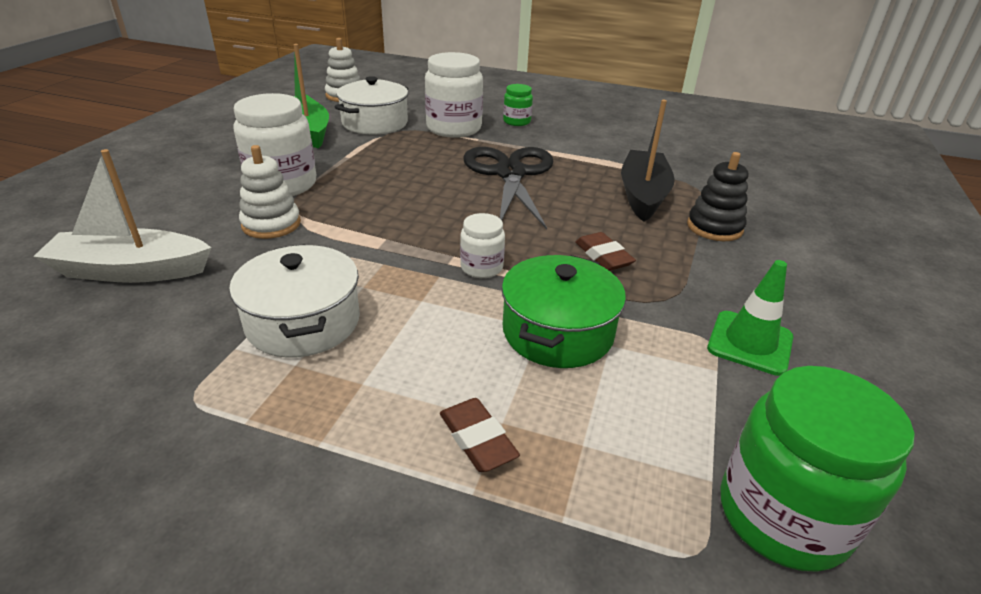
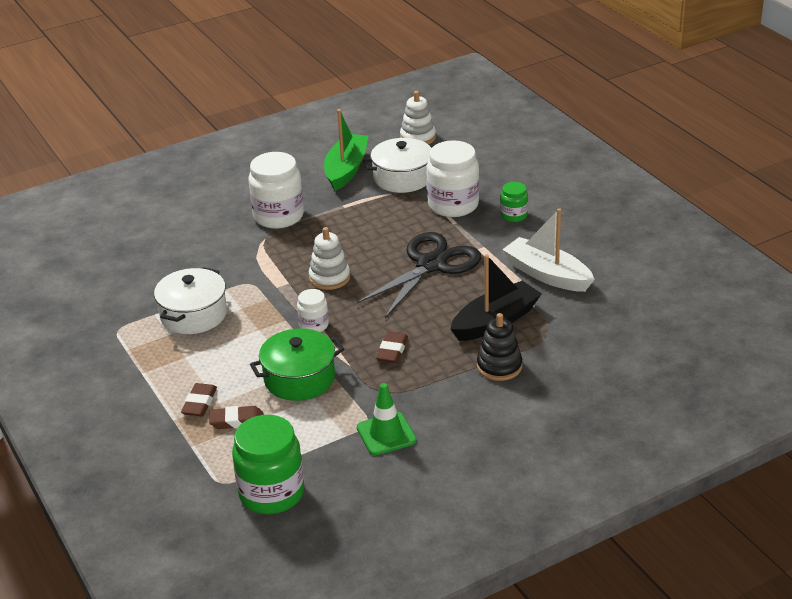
camera: 45 degrees right, 0 degrees up
(131, 271) = (150, 249): white boat -> white boat (547, 275)
(271, 224) = (241, 246): white stacking toy -> white stacking toy (329, 278)
(568, 433) = (237, 421): none -> brown eraser

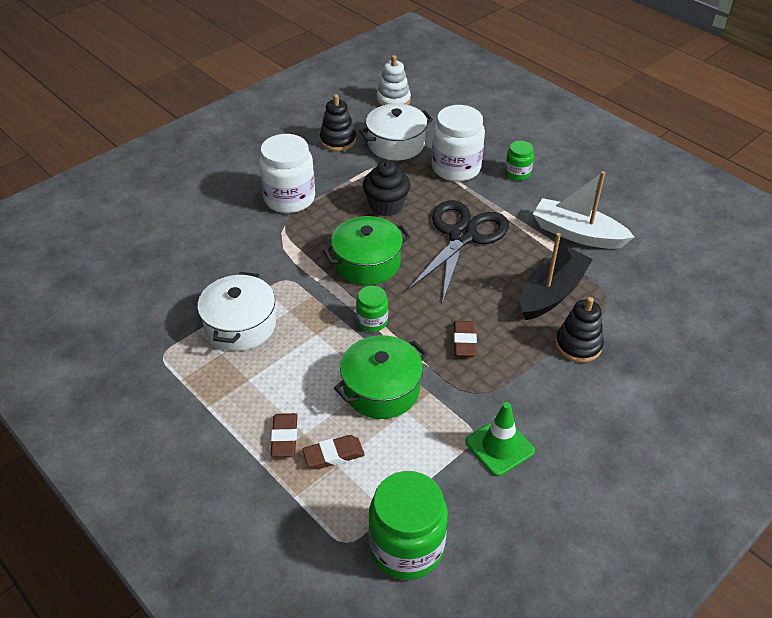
camera: 15 degrees left, 10 degrees up
(314, 325) = (372, 321): white jar -> green jar
(329, 278) = (367, 263): white stacking toy -> green pot
(346, 169) = (338, 140): green boat -> black stacking toy
(369, 231) = (386, 205): none -> black cupcake

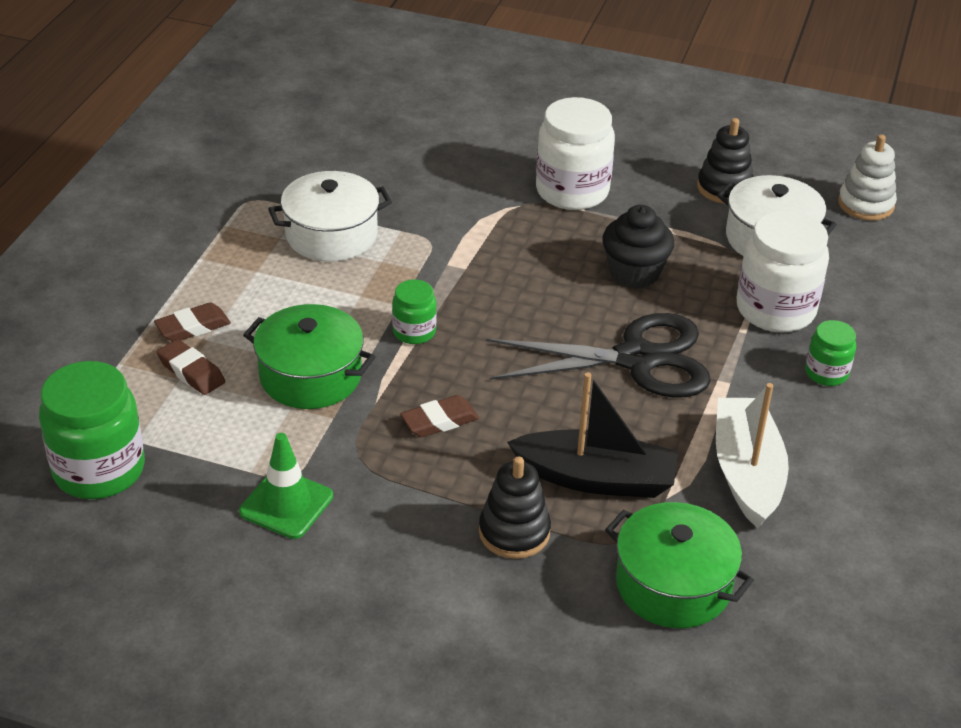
camera: 60 degrees right, 5 degrees down
(367, 263) = (512, 293): green pot -> green pot (673, 585)

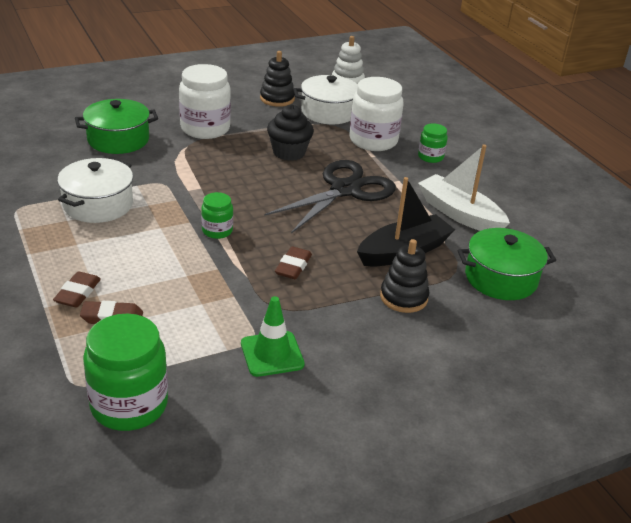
camera: 45 degrees left, 5 degrees down
(310, 376) = (190, 282): green pot -> green pot (118, 140)

